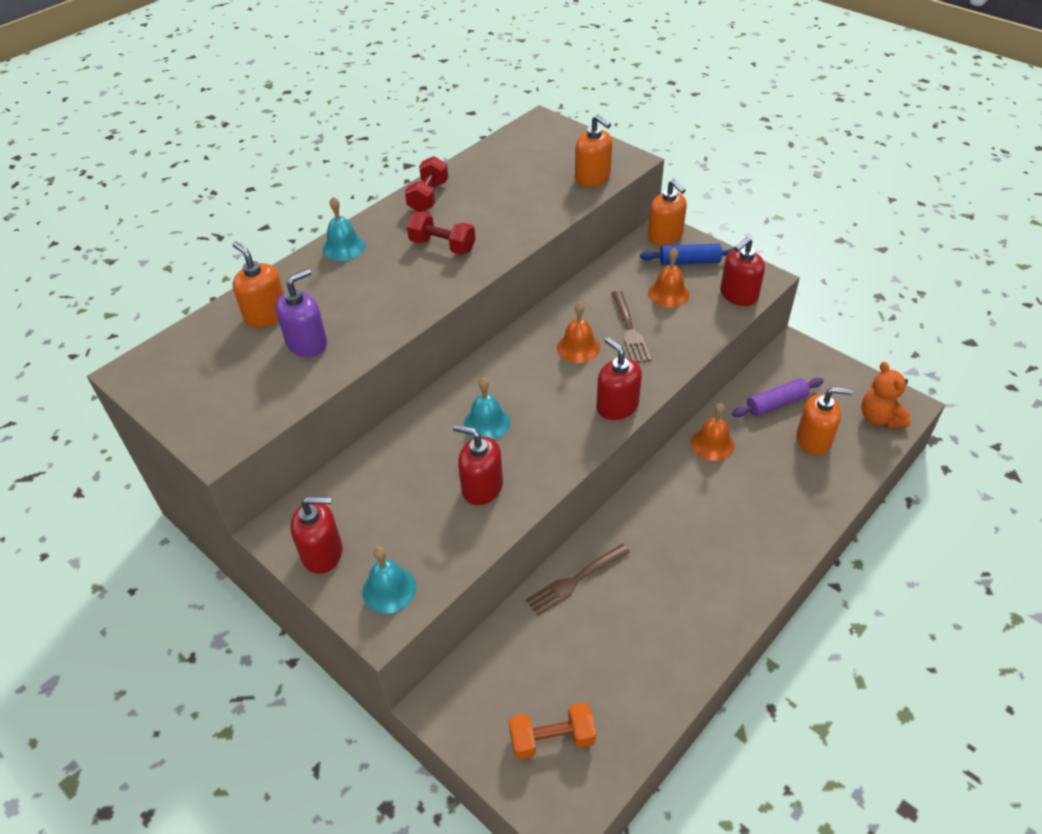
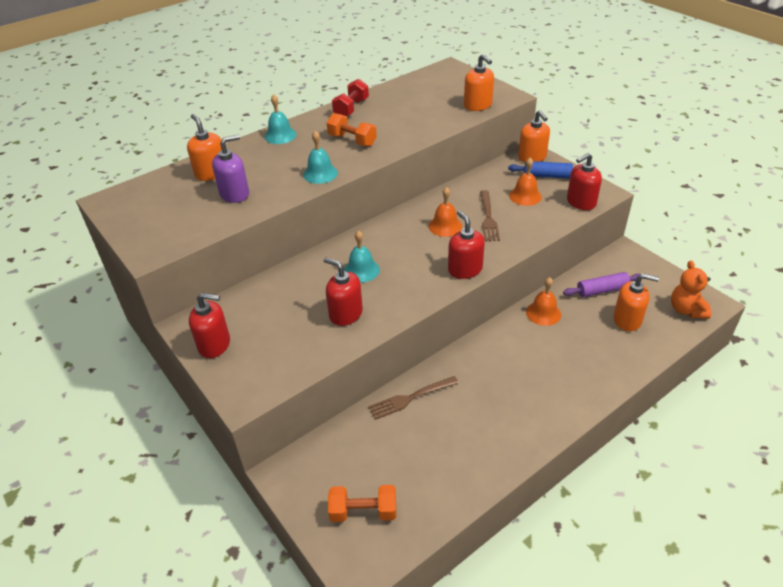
camera: 10 degrees right, 5 degrees down
(389, 589) = (256, 375): turquoise bell -> turquoise bell (320, 173)
(442, 246) = (352, 140): red dumbbell -> orange dumbbell

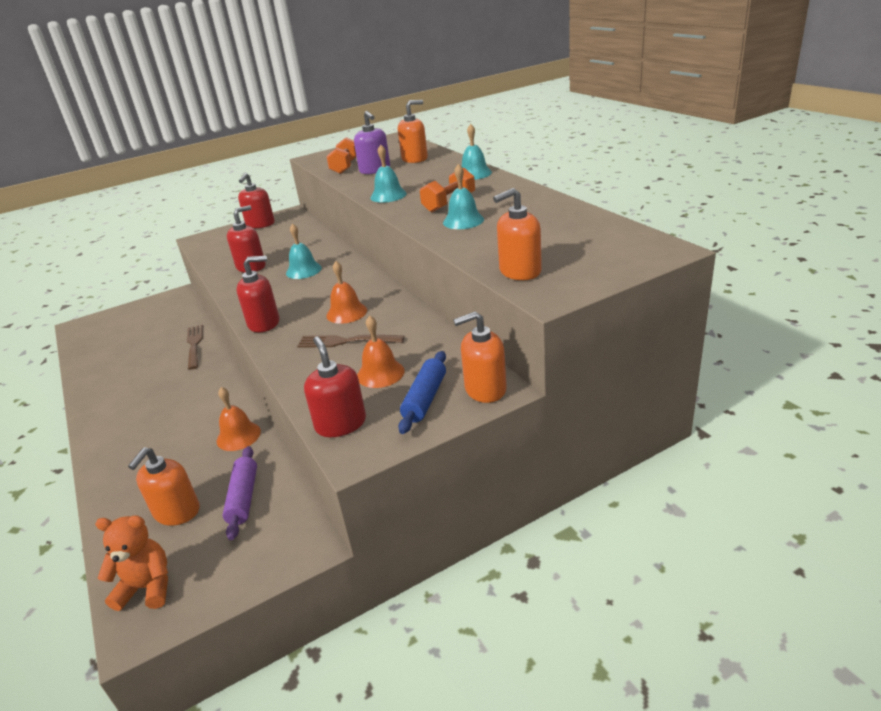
camera: 100 degrees right, 10 degrees down
(351, 108) = (529, 198): red dumbbell -> none
(363, 511) = (116, 326): orange dumbbell -> orange dumbbell (345, 167)
(392, 131) = (463, 221): none -> turquoise bell

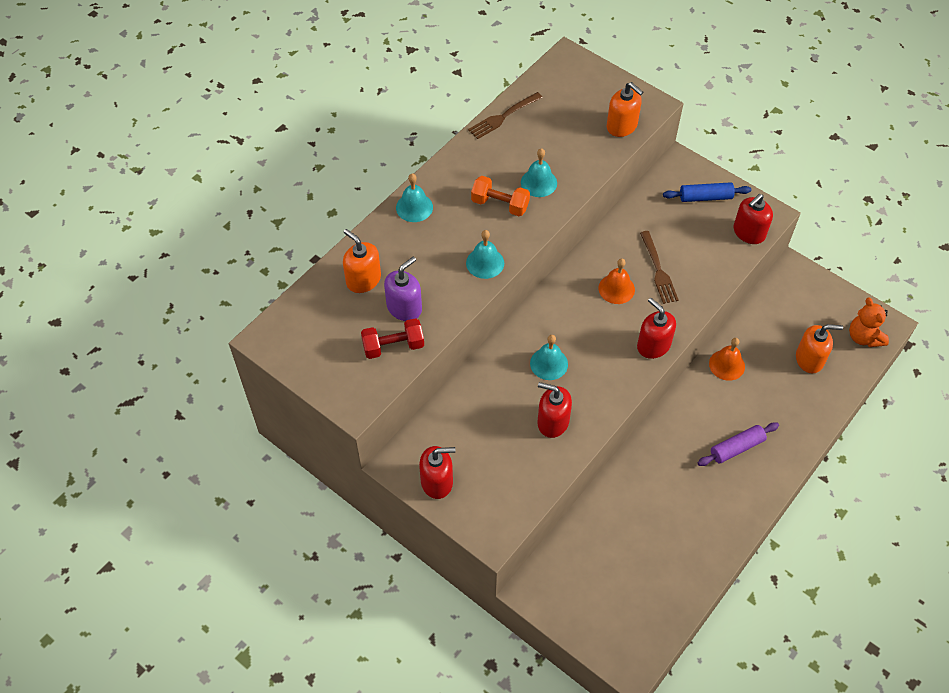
camera: 115 degrees left, 25 degrees up
(194, 345) = (624, 488): brown fork -> brown fork (503, 116)
(243, 497) = (778, 325): purple rolling pin -> purple rolling pin (736, 448)
(345, 167) = (393, 346): orange dumbbell -> red dumbbell
(380, 373) = (689, 232): orange bell -> none
(485, 389) = (682, 169): orange soap dispenser -> none

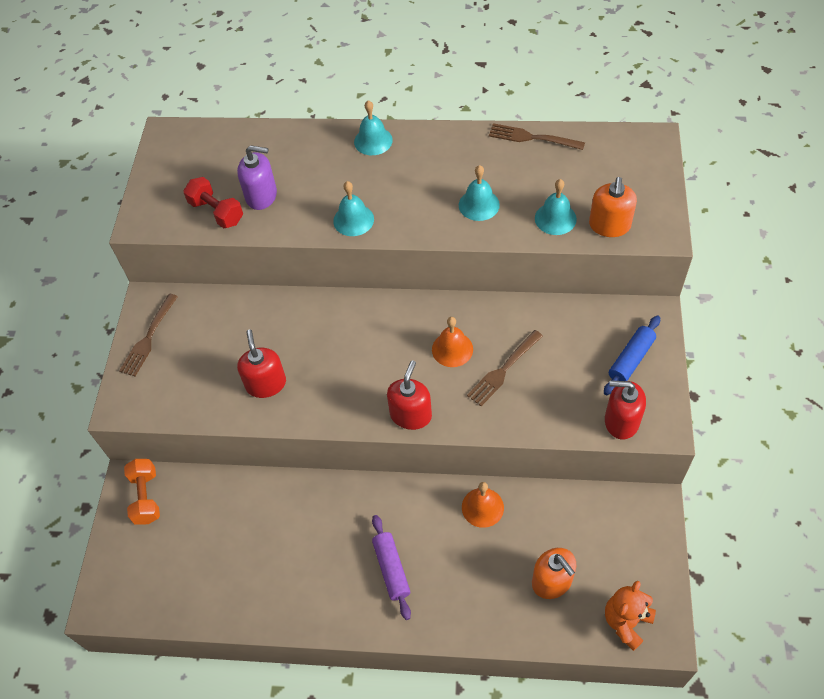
camera: 60 degrees right, 0 degrees up
(363, 279) = (269, 154): orange soap dispenser -> none
(437, 482) = (149, 337): red soap dispenser -> brown fork
(500, 204) = (428, 193): orange dumbbell -> orange dumbbell (146, 497)
(549, 363) = (326, 345): turquoise bell -> turquoise bell (555, 218)
(705, 197) = (631, 359): blue rolling pin -> blue rolling pin turned 75 degrees clockwise
(736, 448) = (391, 569): purple rolling pin -> purple rolling pin turned 45 degrees clockwise

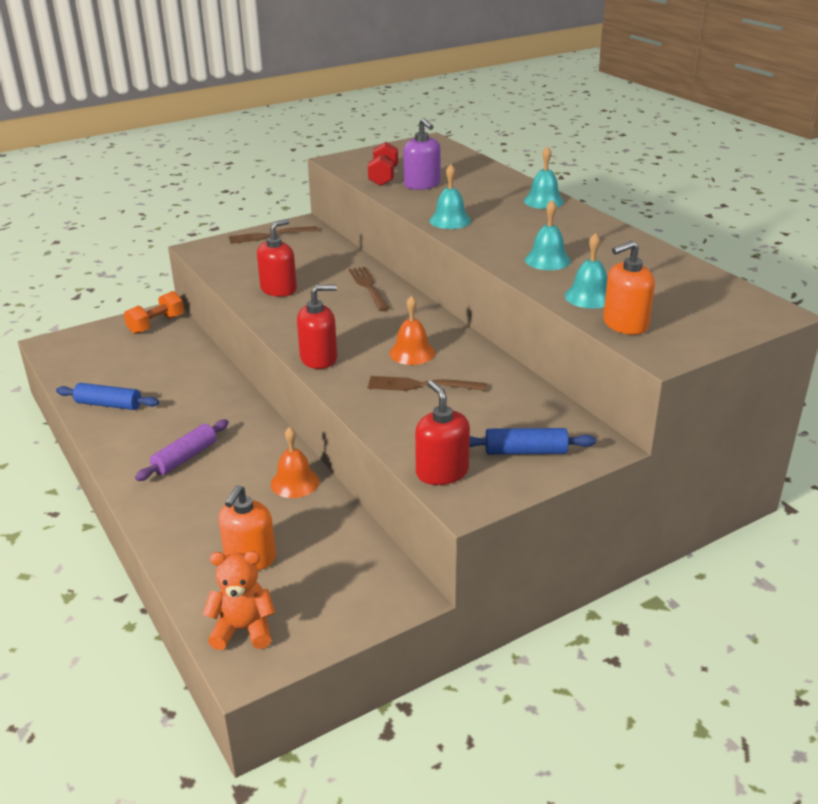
camera: 50 degrees right, 25 degrees down
(260, 595) = (109, 405): none -> blue rolling pin
(533, 138) = (666, 257): brown fork -> brown fork (369, 287)

